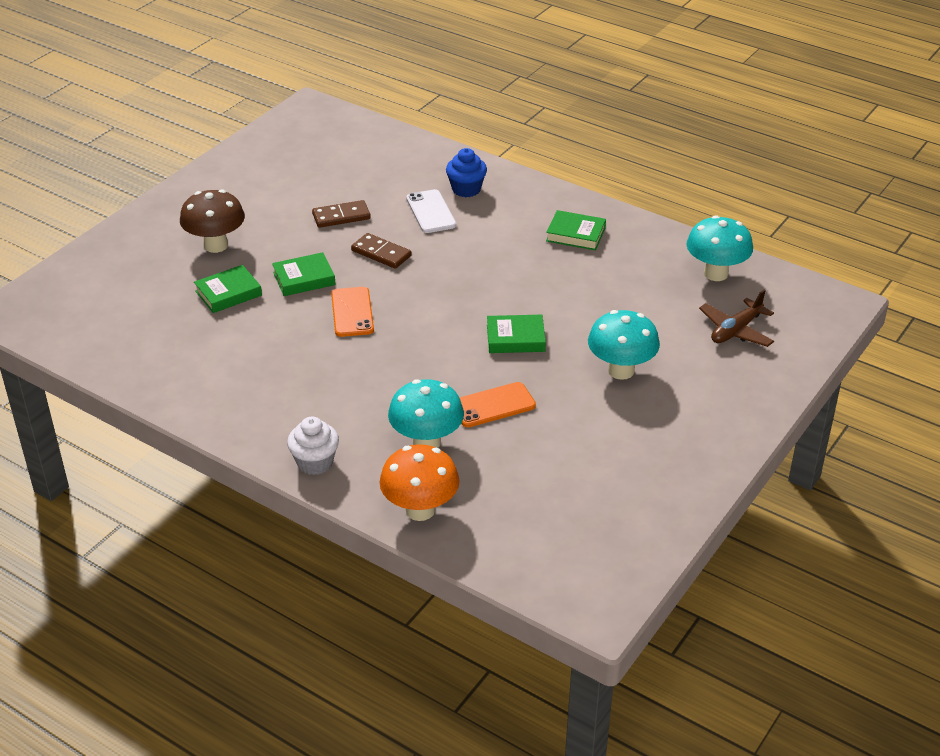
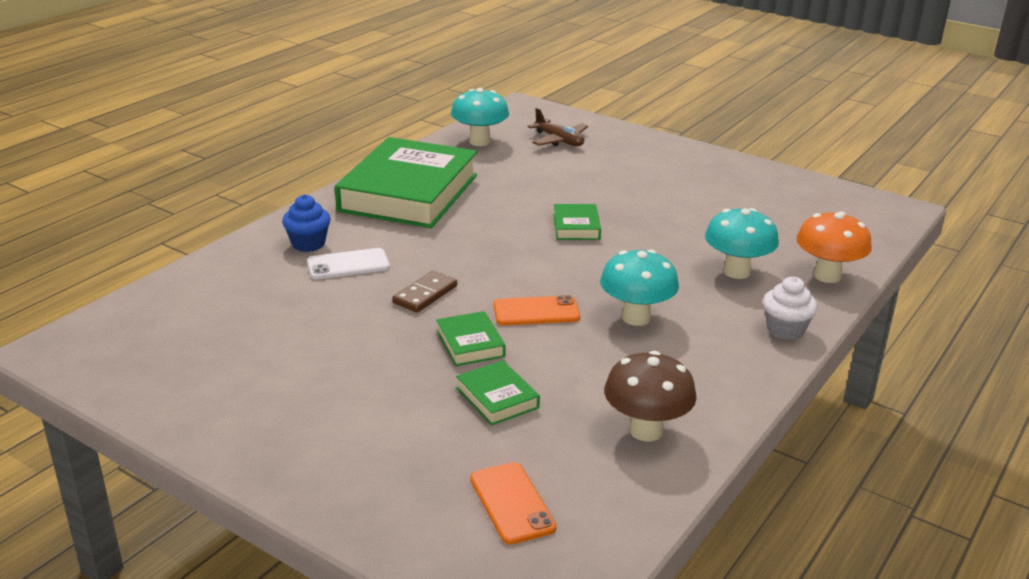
camera: 90 degrees left, 10 degrees down
(216, 245) = (387, 414): brown mushroom -> brown mushroom (646, 430)
(341, 216) = (342, 321): brown domino -> none
(493, 405) = (676, 240): orange phone -> orange phone (511, 503)
(575, 234) = (409, 193): green book -> green book, size x2.44
(621, 370) = (617, 185): turquoise mushroom -> turquoise mushroom (636, 318)

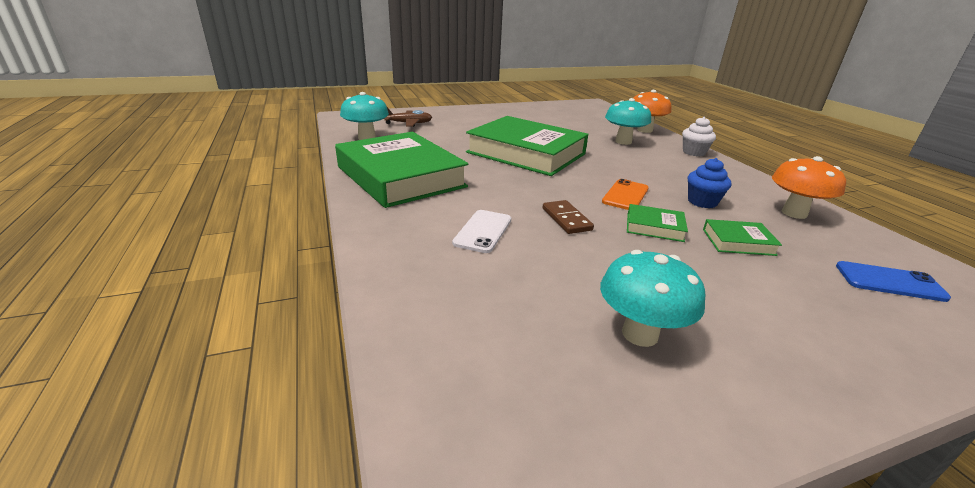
camera: 55 degrees left, 0 degrees up
(308, 244) = (422, 236): blue cupcake -> blue cupcake (702, 202)
(511, 503) = (889, 282): orange phone -> blue phone
(576, 227) = (526, 153): green book -> green book, size x2.44
(636, 318) = (655, 175): turquoise mushroom -> turquoise mushroom (640, 334)
(646, 430) = (794, 213): brown mushroom -> orange mushroom

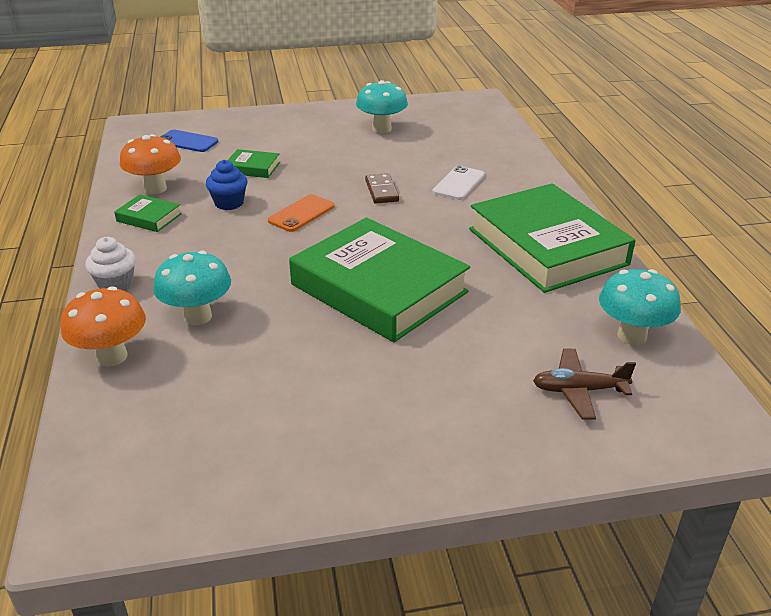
camera: 170 degrees left, 5 degrees up
(654, 227) = (308, 181): green book -> green book (149, 217)

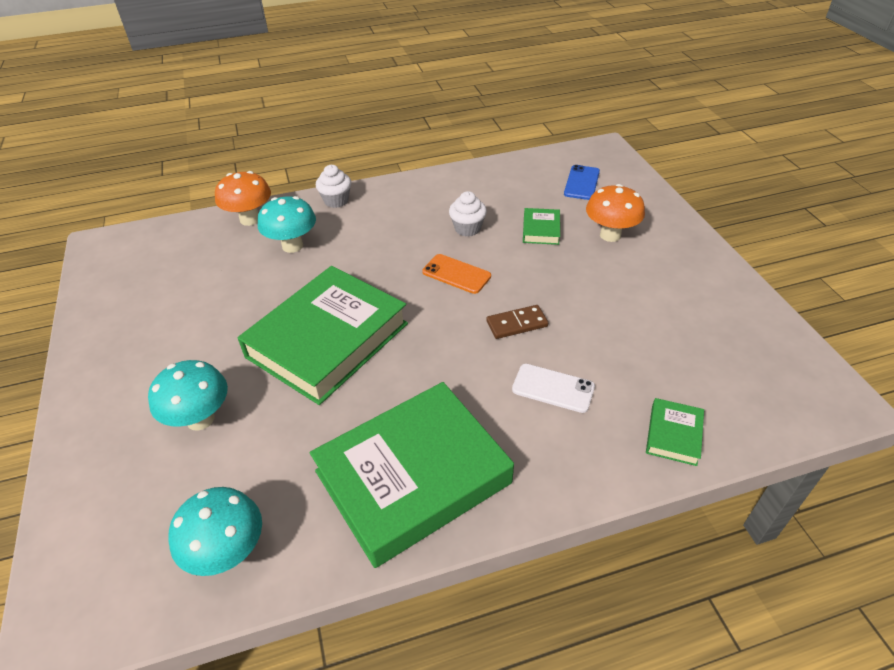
camera: 85 degrees right, 10 degrees up
(149, 217) = (435, 193): green book -> green book (673, 435)
(155, 189) = (484, 186): orange mushroom -> orange mushroom (610, 235)
(229, 203) = (467, 228): blue cupcake -> white cupcake
(382, 129) = (678, 308): turquoise mushroom -> turquoise mushroom (200, 419)
(579, 390) = (151, 495): brown plane -> none

